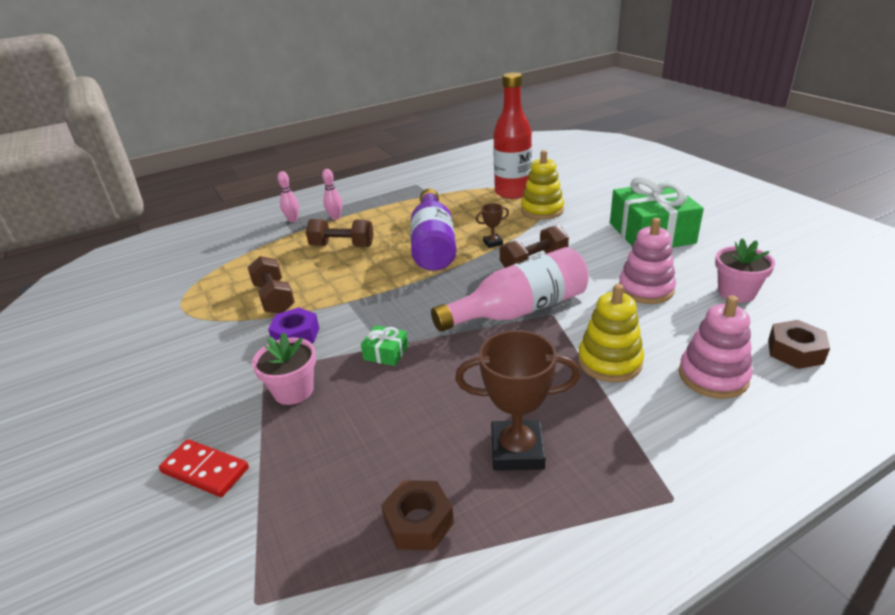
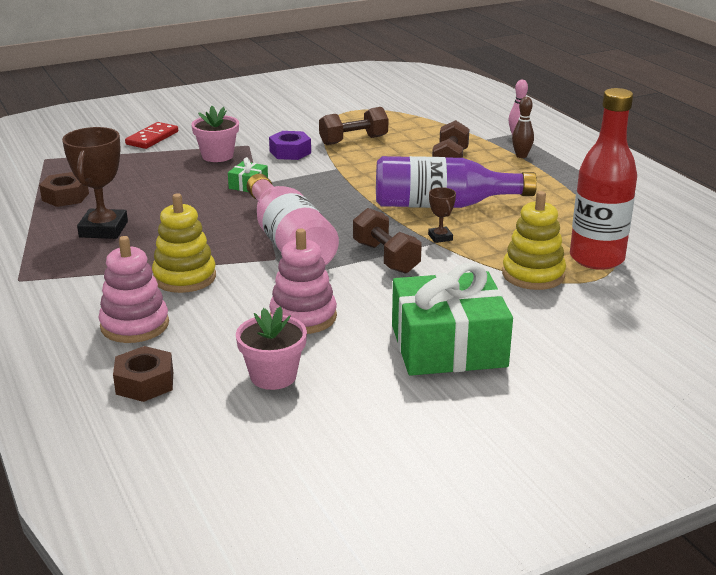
camera: 90 degrees right, 5 degrees down
(335, 217) = (521, 156): pink bowling pin -> brown bowling pin

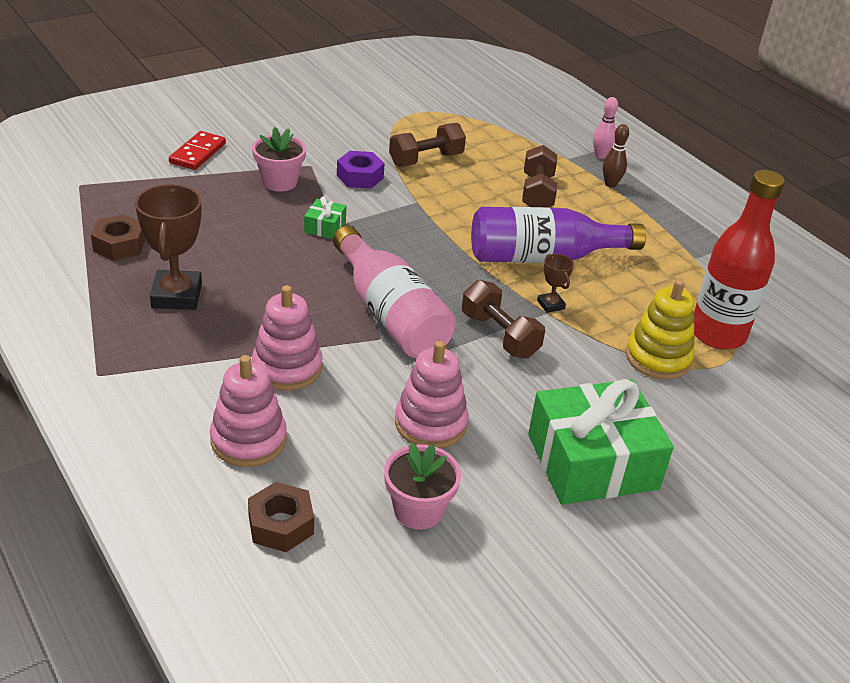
camera: 10 degrees left, 10 degrees up
(184, 277) = (287, 368): yellow stacking toy -> pink stacking toy

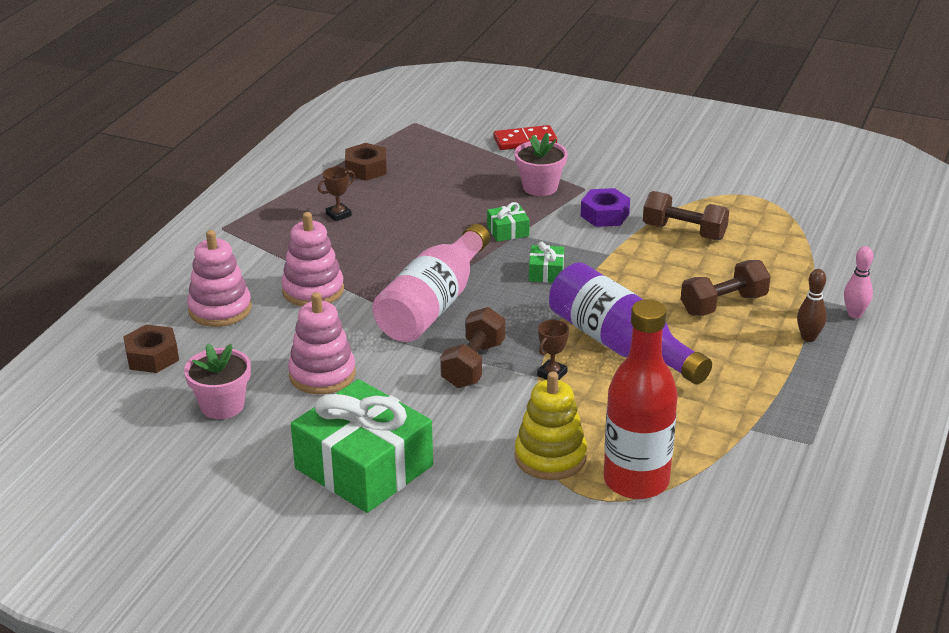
camera: 60 degrees right, 5 degrees down
(177, 295) = (338, 215): brown trophy -> brown trophy, size x0.49
(408, 240) = (546, 272): none -> green gift

